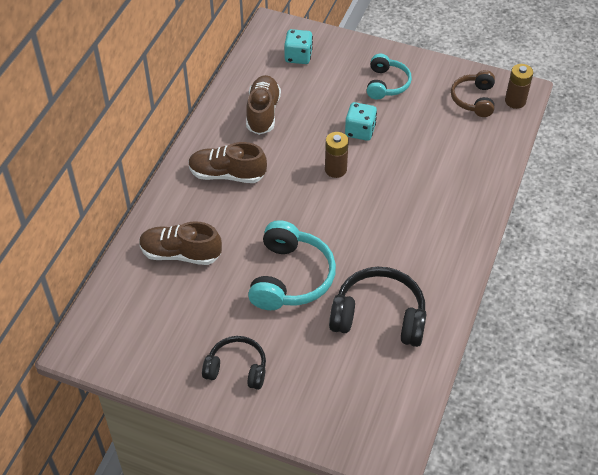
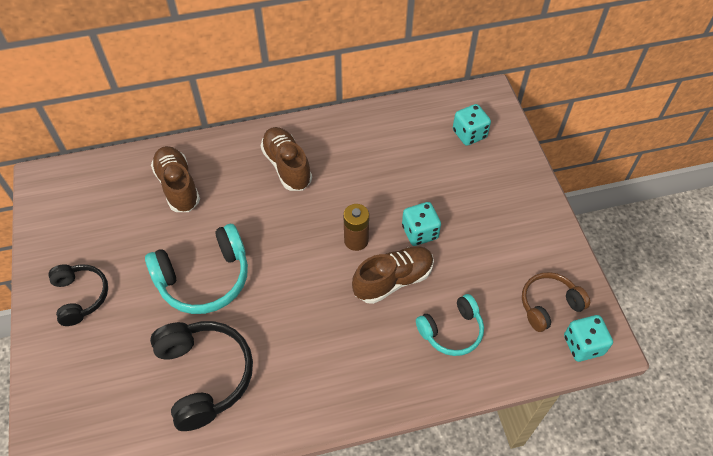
camera: 55 degrees right, 5 degrees up
(263, 113) = (378, 149): brown shoe -> brown shoe (393, 280)
(386, 84) = (499, 219): turquoise headphones -> turquoise headphones (451, 331)
(515, 101) = (583, 345): brown battery -> turquoise dice

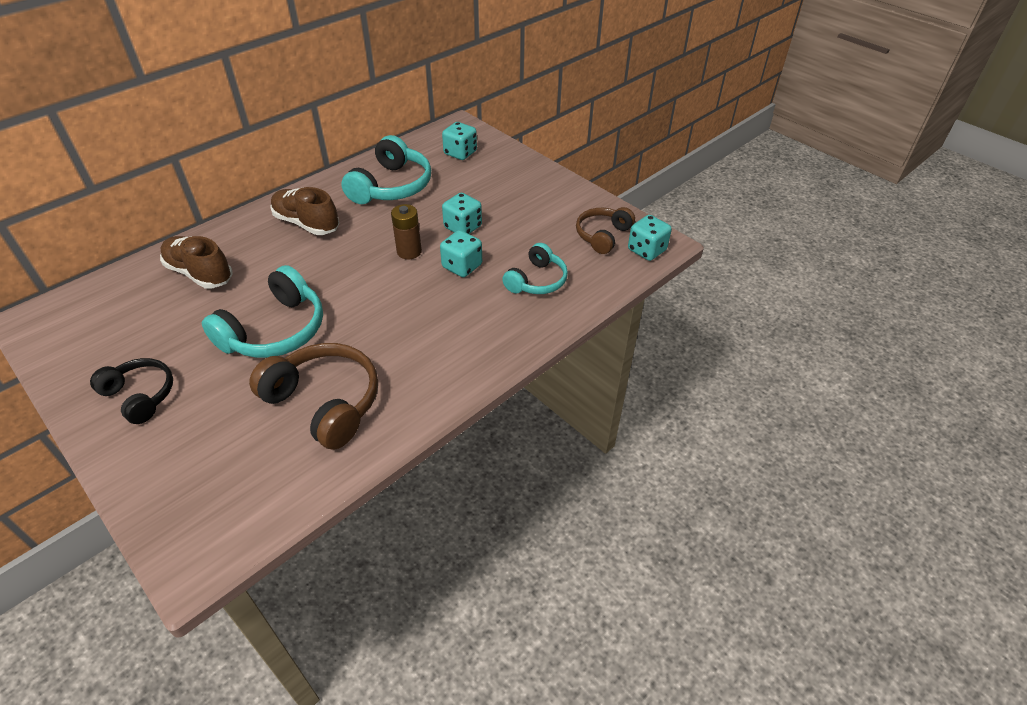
camera: 30 degrees left, 10 degrees down
(204, 376) = (324, 402): black headphones -> brown headphones
(382, 151) = (391, 186): none -> turquoise headphones
(393, 280) = (462, 266): brown shoe -> turquoise dice

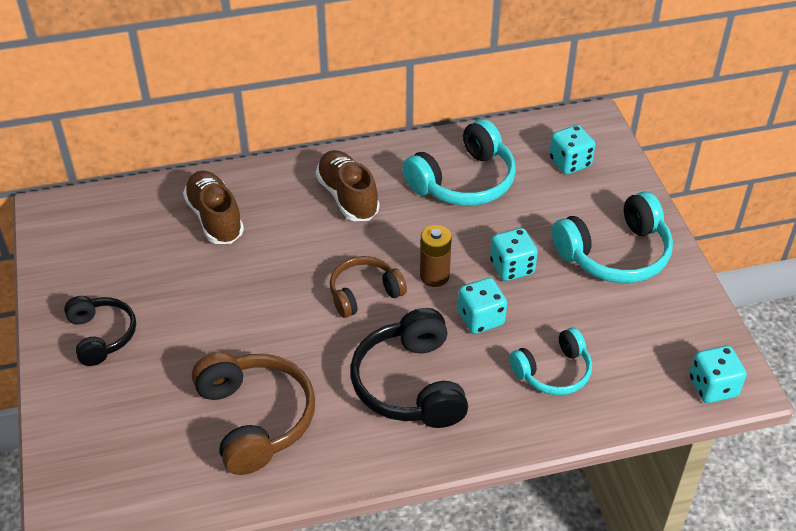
camera: 30 degrees right, 0 degrees up
(275, 330) = (251, 316): turquoise headphones -> turquoise headphones (615, 254)
(438, 328) = (410, 384): none -> black headphones
(603, 236) = (671, 345): brown headphones -> brown headphones (364, 293)

